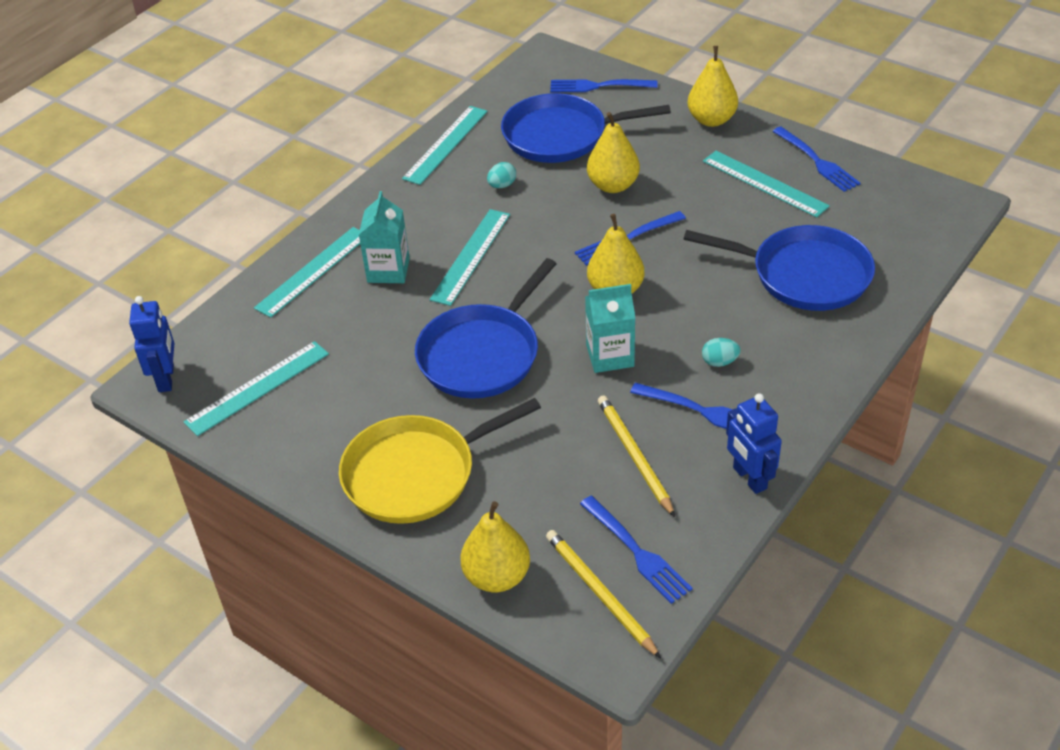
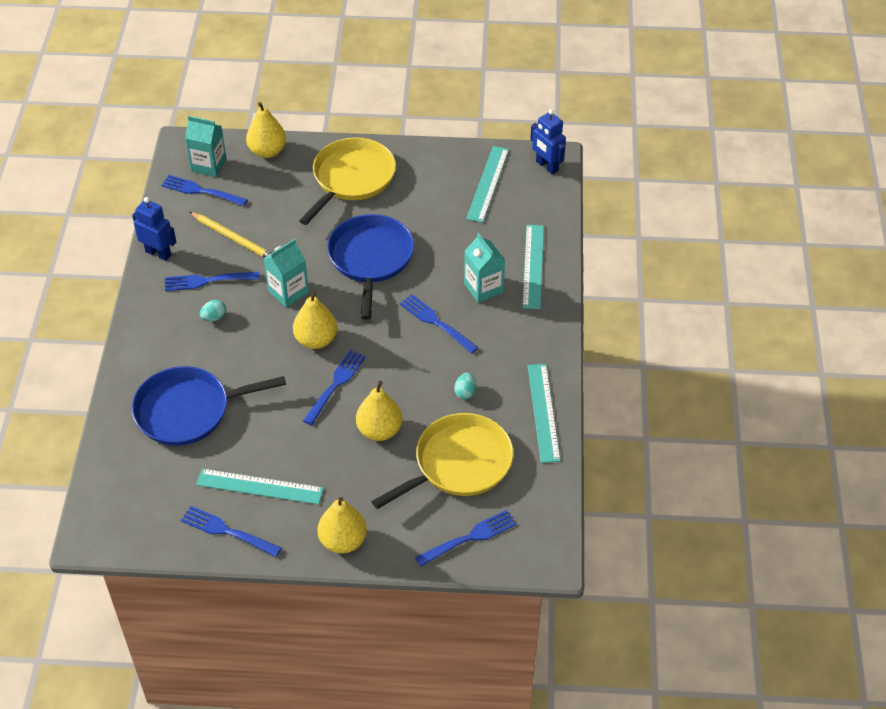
camera: 145 degrees right, 5 degrees up
(471, 256) = (437, 323): turquoise ruler -> blue fork
(560, 135) = (459, 463): blue pan -> yellow pan
(599, 593) = (208, 165): yellow pencil -> turquoise carton

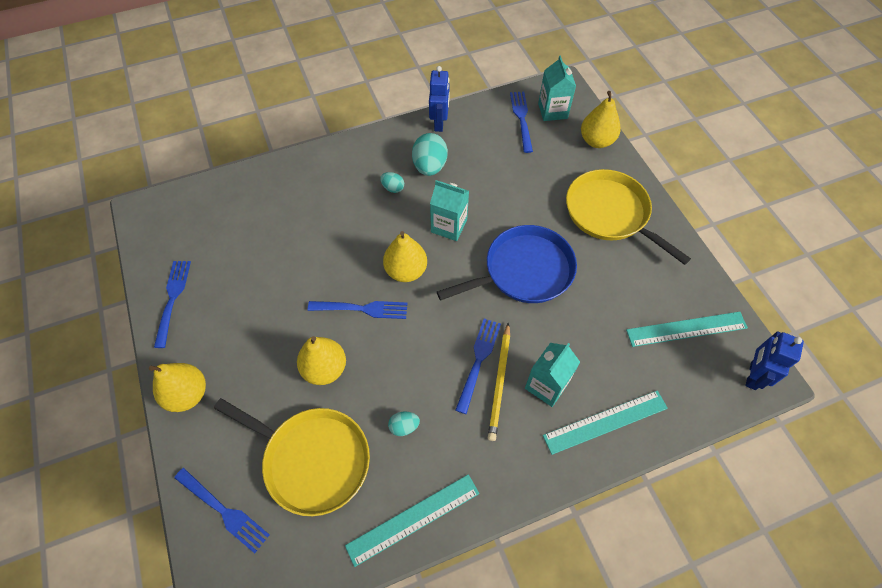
camera: 65 degrees right, 10 degrees up
(187, 410) = (287, 215): blue pan -> none
(208, 280) = (429, 166): blue fork -> turquoise egg
(233, 238) = (485, 162): yellow pencil -> yellow pencil (499, 383)
(259, 486) = (227, 301): turquoise ruler -> none
(351, 178) = (610, 213): yellow pan -> yellow pan turned 135 degrees counterclockwise

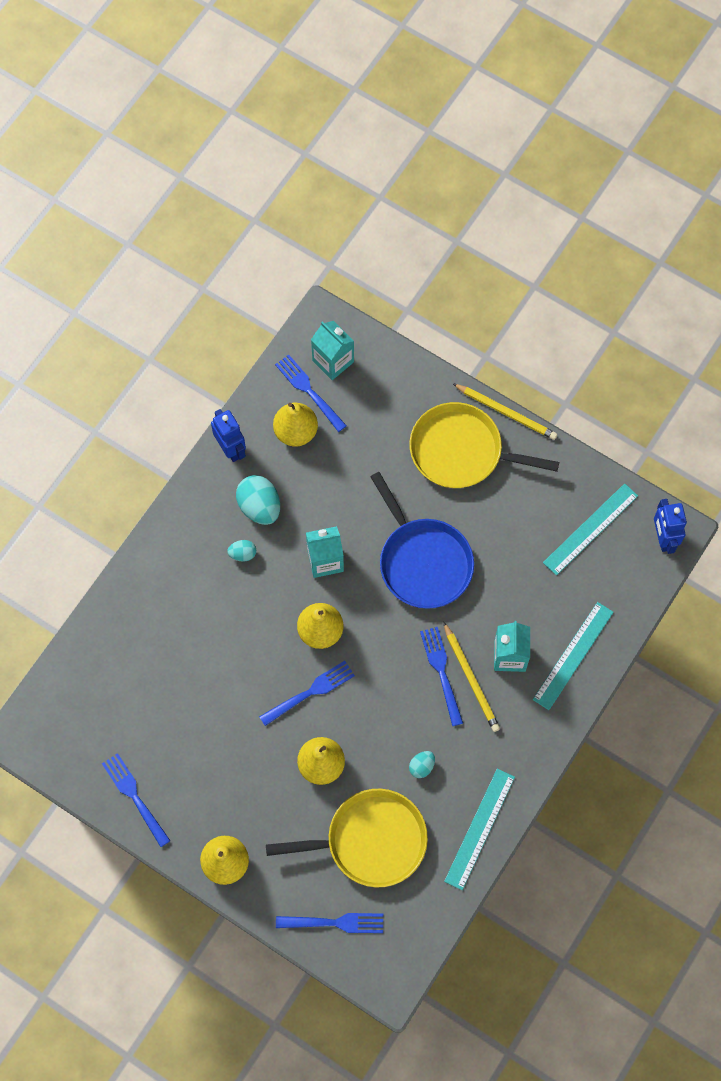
camera: 35 degrees left, 10 degrees up
(524, 271) = (423, 562): blue pan -> blue pan turned 120 degrees clockwise
(596, 141) = (398, 372): yellow pear -> yellow pear (296, 432)
(665, 208) = (506, 412): none -> yellow pencil

